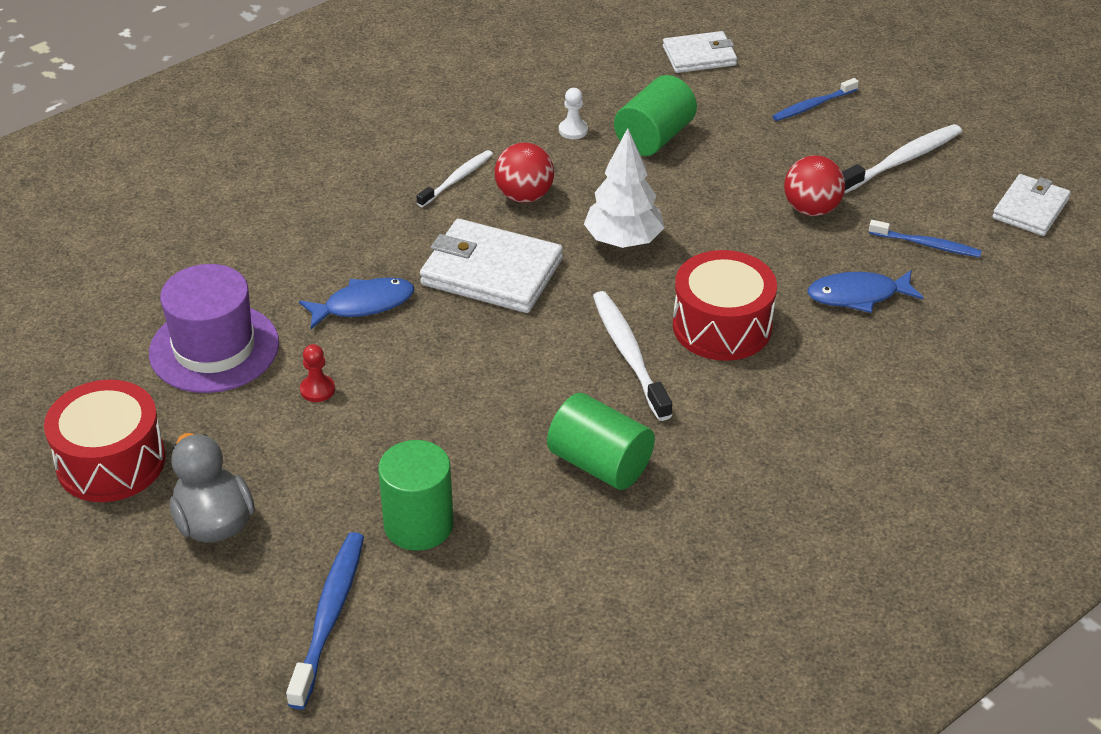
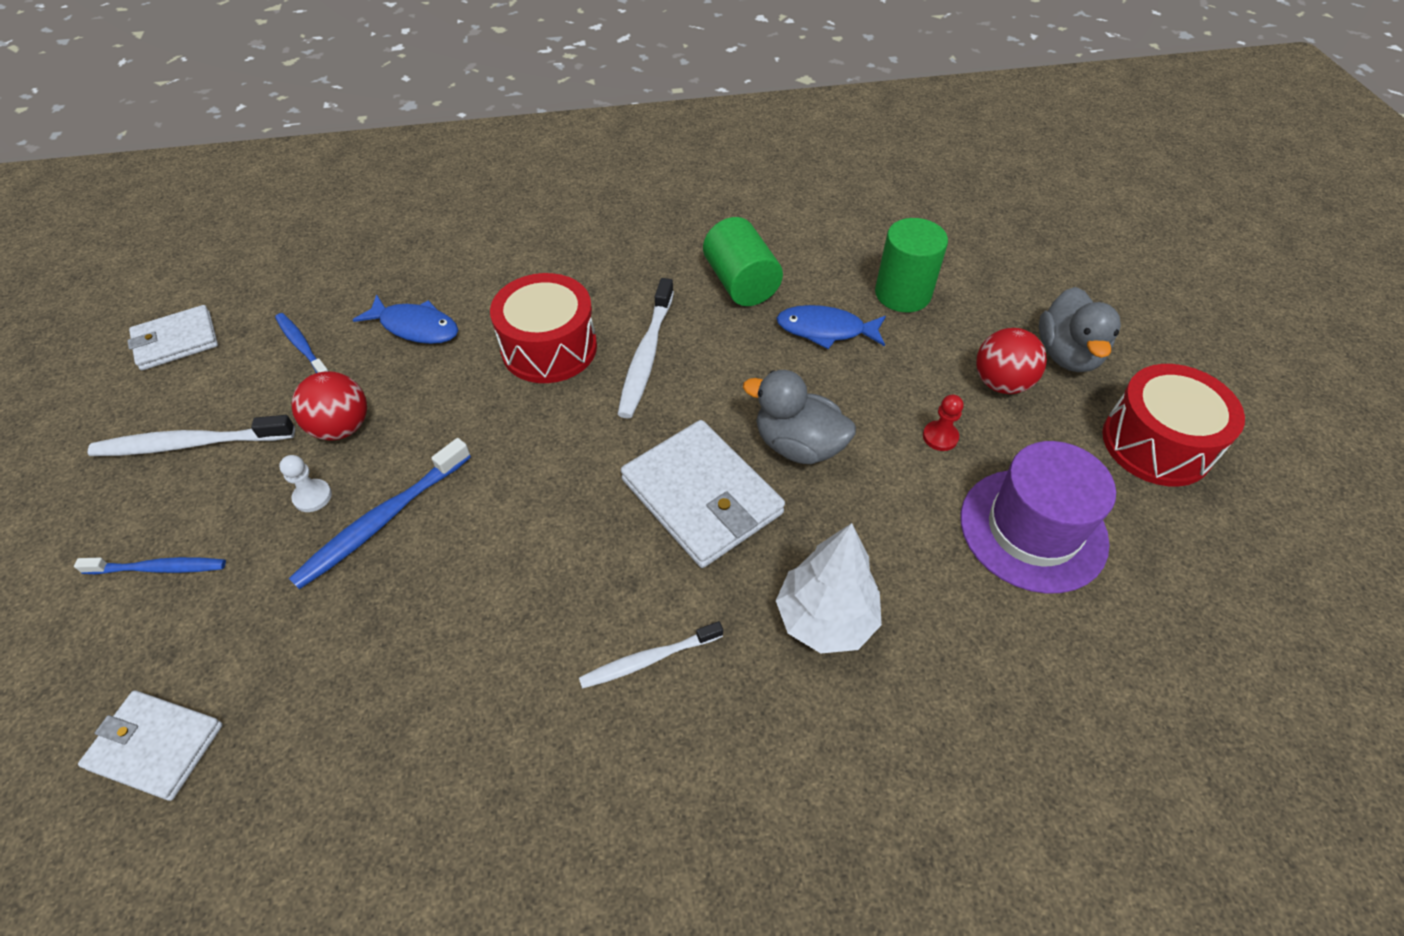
camera: 150 degrees left, 10 degrees up
(329, 617) = (994, 261): blue toothbrush -> blue toothbrush (383, 520)
(363, 305) = (854, 515): blue fish -> blue fish (825, 330)
(439, 335) = (798, 445): none -> grey duck
(524, 196) = (592, 588): red ball -> red ball (1001, 383)
(573, 130) = (448, 677): white pawn -> white pawn (312, 496)
(623, 241) = (546, 474): white tree -> white tree (825, 619)
(654, 137) = (373, 610): green cylinder -> none

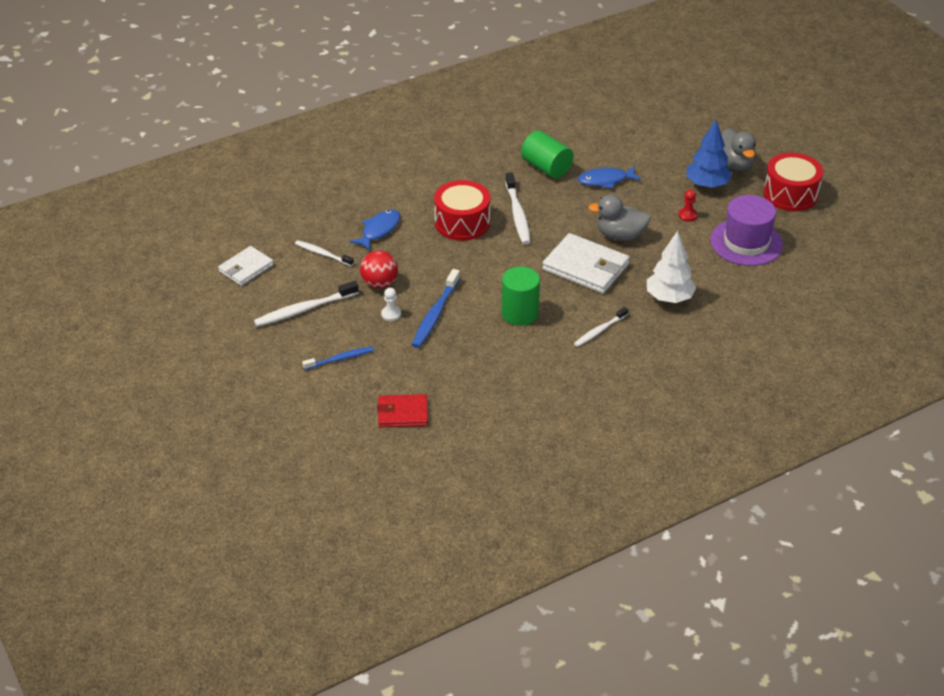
camera: 20 degrees left, 10 degrees down
(156, 746) = (402, 413): white wallet -> red wallet
(302, 347) = (323, 254): blue toothbrush -> white toothbrush
(415, 327) = (379, 230): blue fish -> blue fish turned 60 degrees counterclockwise
(902, 294) = (637, 153): green cylinder -> green cylinder (520, 313)
(1001, 383) = (707, 185): red ball -> blue tree

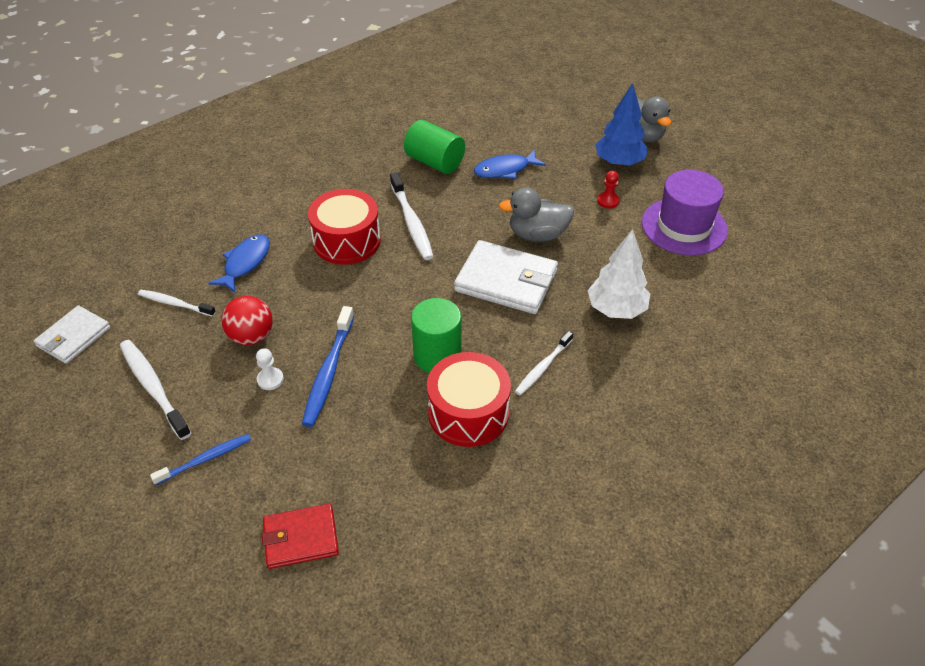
camera: 10 degrees left, 5 degrees up
(304, 309) = (153, 388): white toothbrush -> white toothbrush turned 90 degrees clockwise
(790, 194) = (713, 163): red drum -> red drum (468, 413)

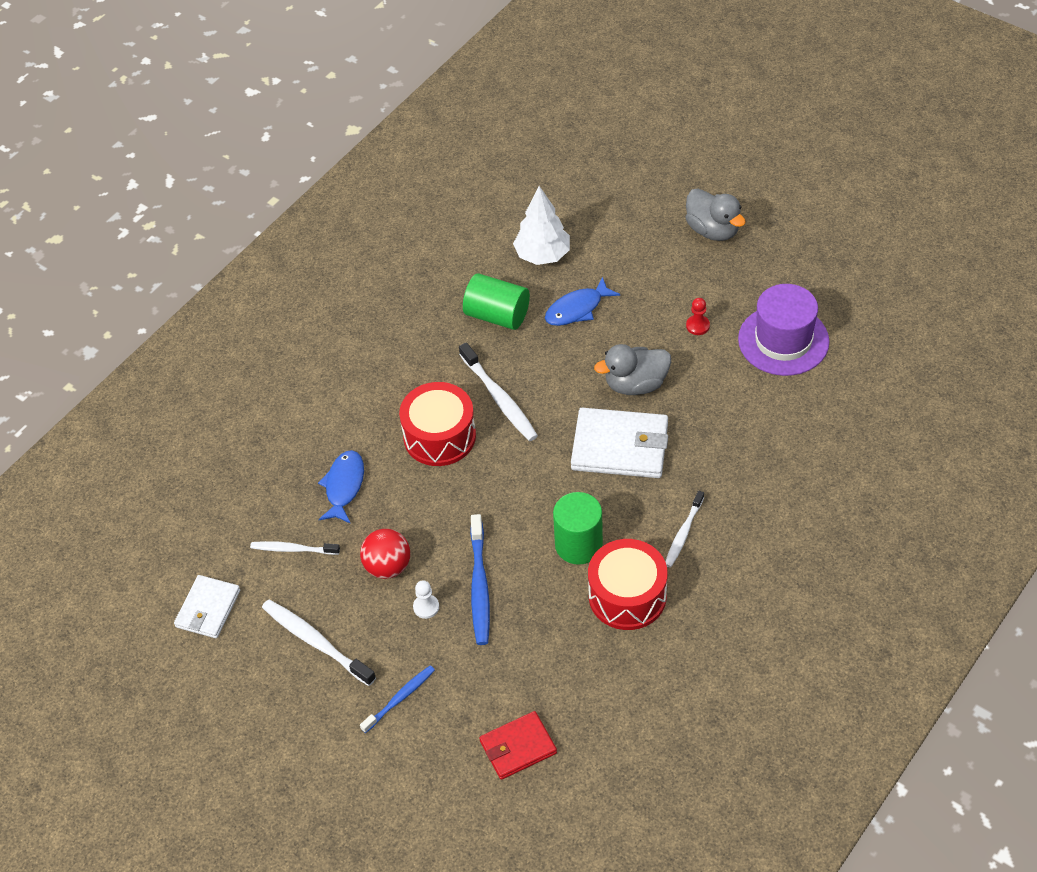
camera: 10 degrees left, 5 degrees up
(616, 309) = (738, 454): white tree -> white tree (542, 255)
(619, 162) = (697, 272): blue tree -> none

